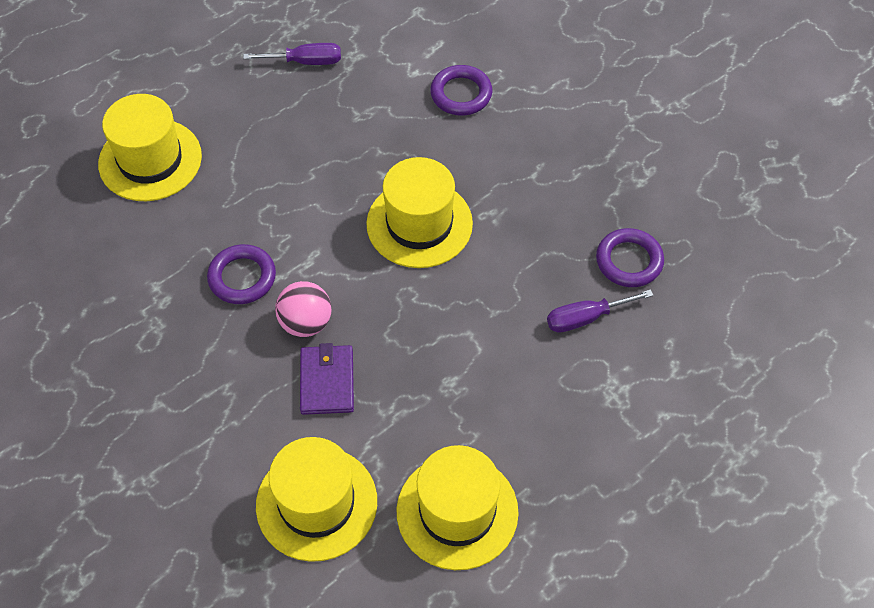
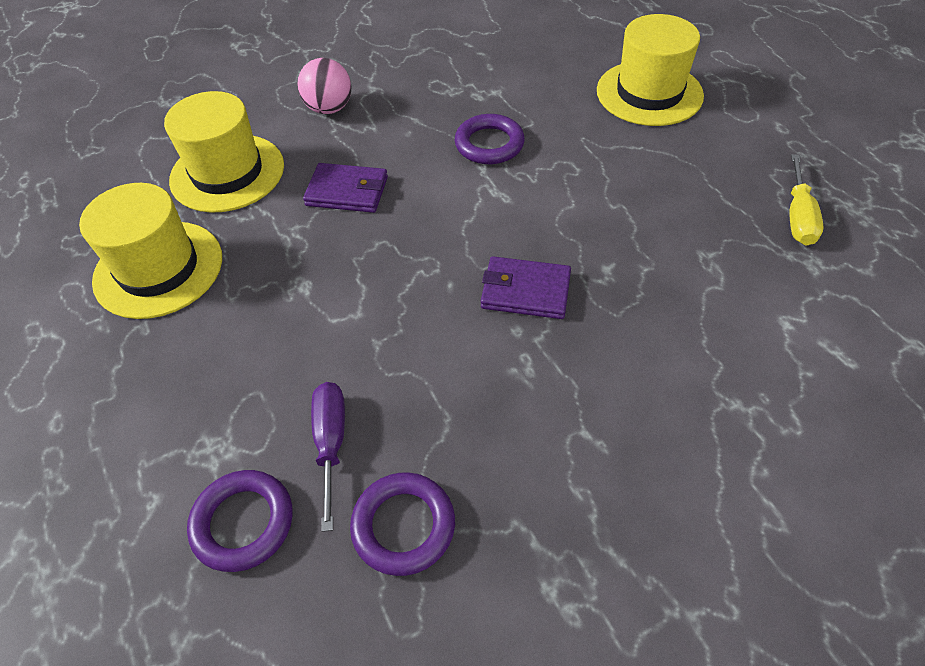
camera: 105 degrees right, 5 degrees down
(306, 62) = (798, 217): purple screwdriver -> yellow screwdriver
(306, 323) = (420, 183): pink ball -> pink ball (329, 108)
(419, 224) = (525, 291): yellow hat -> purple wallet
(461, 94) = (746, 371): purple ring -> purple ring (243, 523)

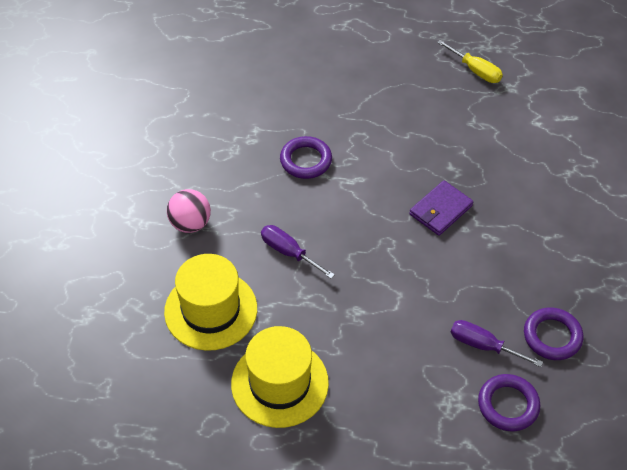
camera: 60 degrees left, 0 degrees up
(347, 191) = (288, 252): purple wallet -> purple screwdriver
(649, 93) = (326, 62): yellow hat -> none

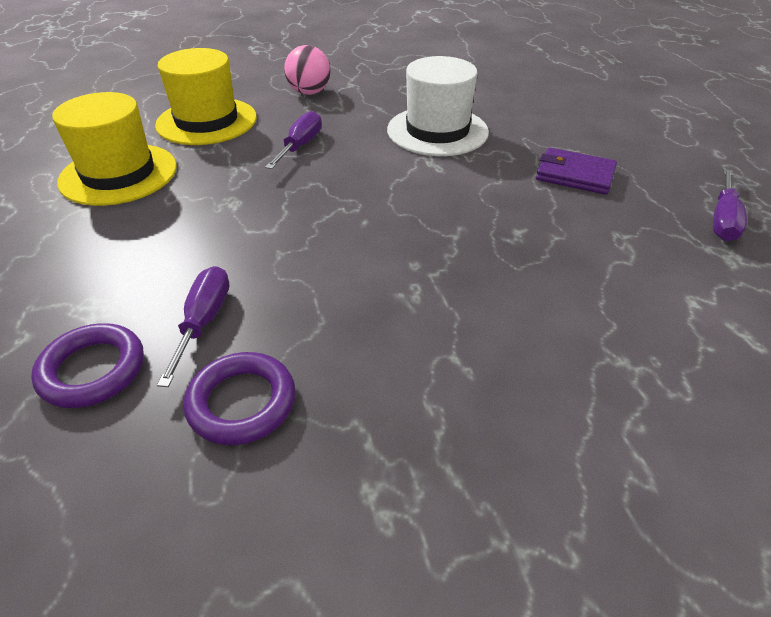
camera: 70 degrees right, 10 degrees down
(306, 160) = (437, 131): purple ring -> white hat
(440, 210) = (433, 236): purple wallet -> purple wallet (574, 175)
(475, 71) = (723, 220): yellow screwdriver -> purple screwdriver

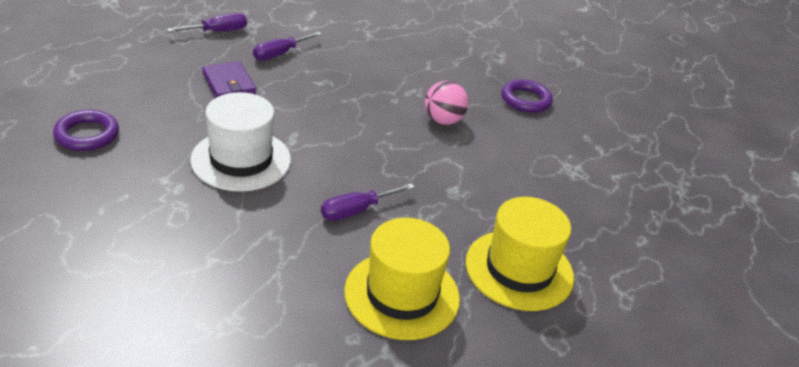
camera: 145 degrees left, 5 degrees down
(92, 370) = (583, 143): purple ring -> purple ring (87, 135)
(204, 321) = (521, 134): purple screwdriver -> purple screwdriver (280, 54)
(309, 92) = (265, 275): pink ball -> pink ball (443, 120)

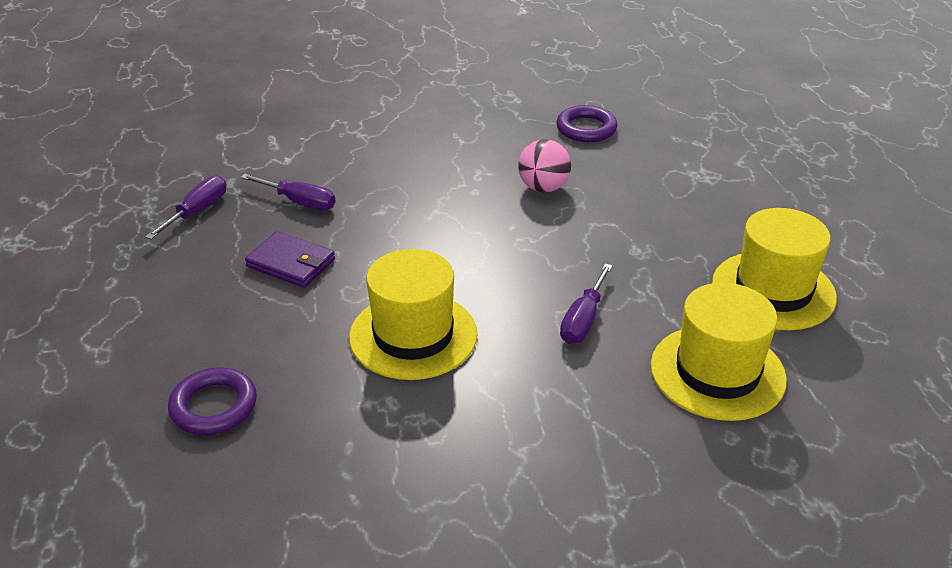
camera: 30 degrees left, 0 degrees up
(241, 160) = (413, 335): white hat -> yellow hat
(280, 54) = (299, 202): purple screwdriver -> purple screwdriver turned 75 degrees counterclockwise

